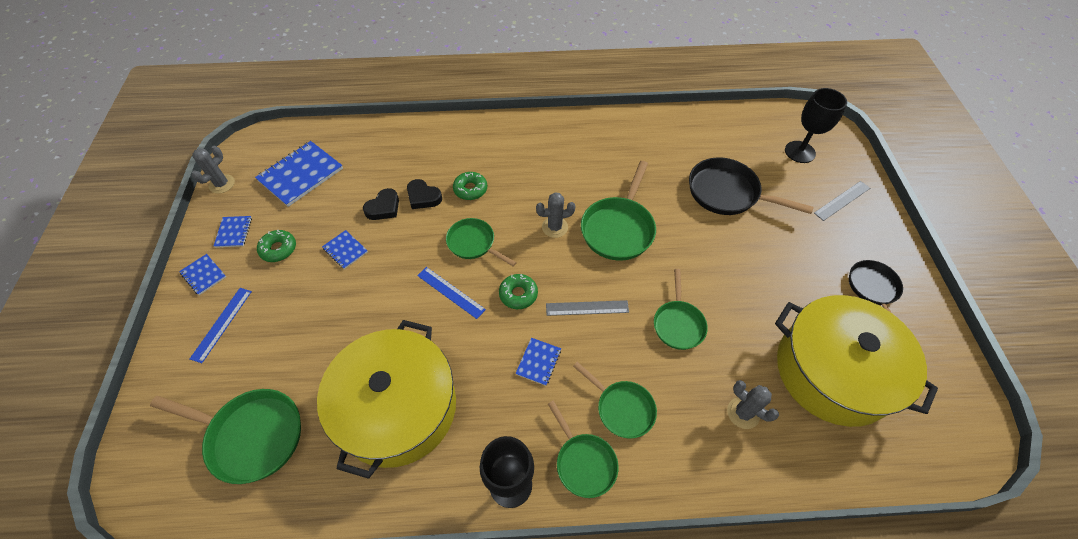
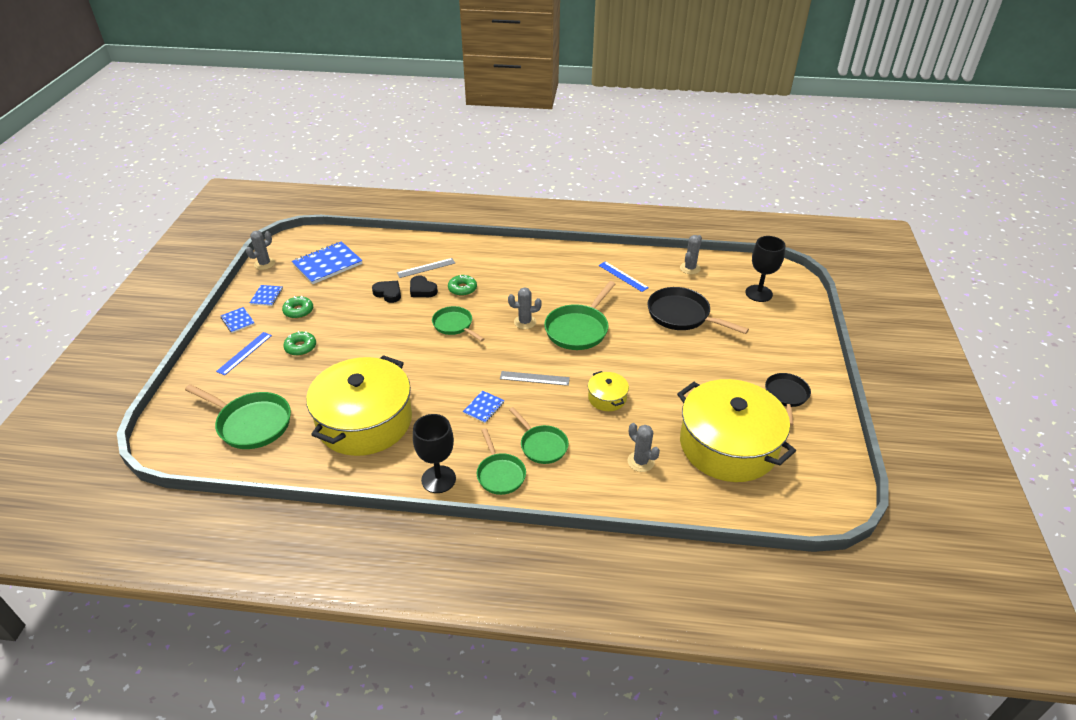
camera: 10 degrees right, 15 degrees down
(345, 250) = (350, 318): blue notebook -> none
(384, 208) = (388, 293): black heart -> black heart turned 105 degrees counterclockwise
(450, 292) = (426, 355): blue ruler -> blue ruler (623, 276)
(518, 294) = (481, 362): green donut -> green donut (300, 347)
(678, 324) = (607, 398): green pan -> yellow pot
(717, 127) = (690, 268): none -> grey cactus
(842, 200) = (783, 332): grey ruler -> grey ruler (426, 268)

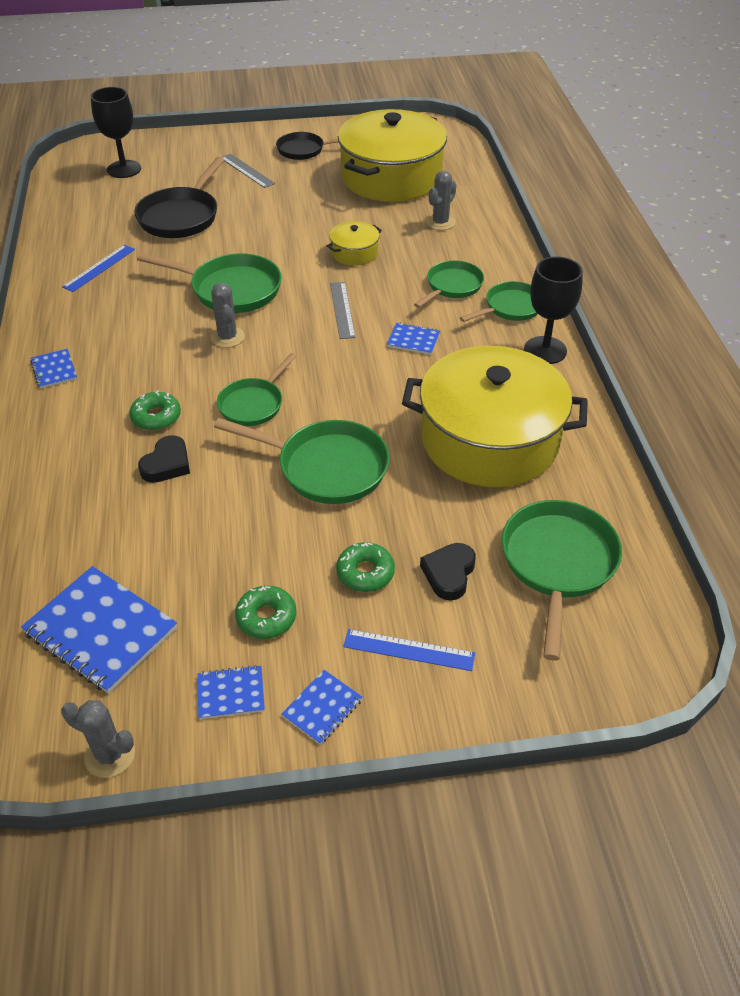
camera: 105 degrees left, 5 degrees up
(384, 346) = (326, 467): none -> green pan
(388, 293) = (185, 505): black heart -> black heart (449, 574)
(426, 268) = (98, 477): grey ruler -> grey ruler (247, 170)
(522, 257) = (54, 370): none -> blue notebook
(690, 268) = (73, 218): grey cactus -> none

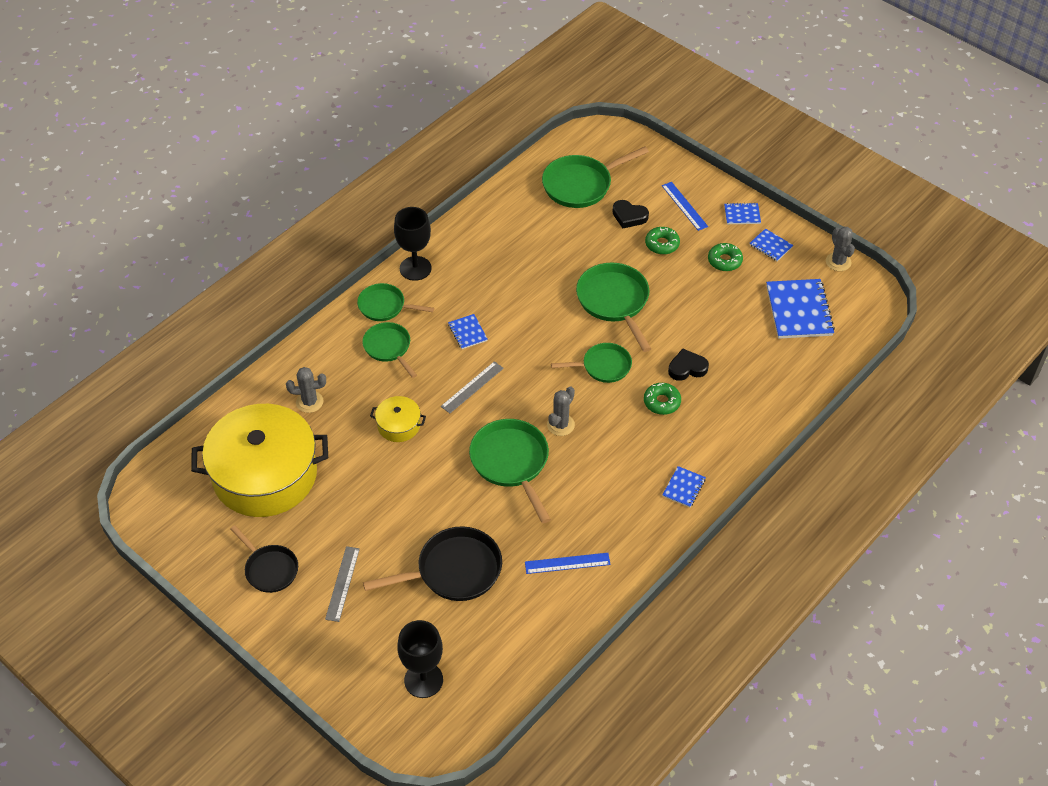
camera: 130 degrees left, 5 degrees up
(449, 574) = (629, 216): black heart -> black heart turned 45 degrees clockwise
(452, 286) = (388, 348): green pan -> green pan turned 60 degrees clockwise
(489, 439) = (521, 251): yellow pot -> none

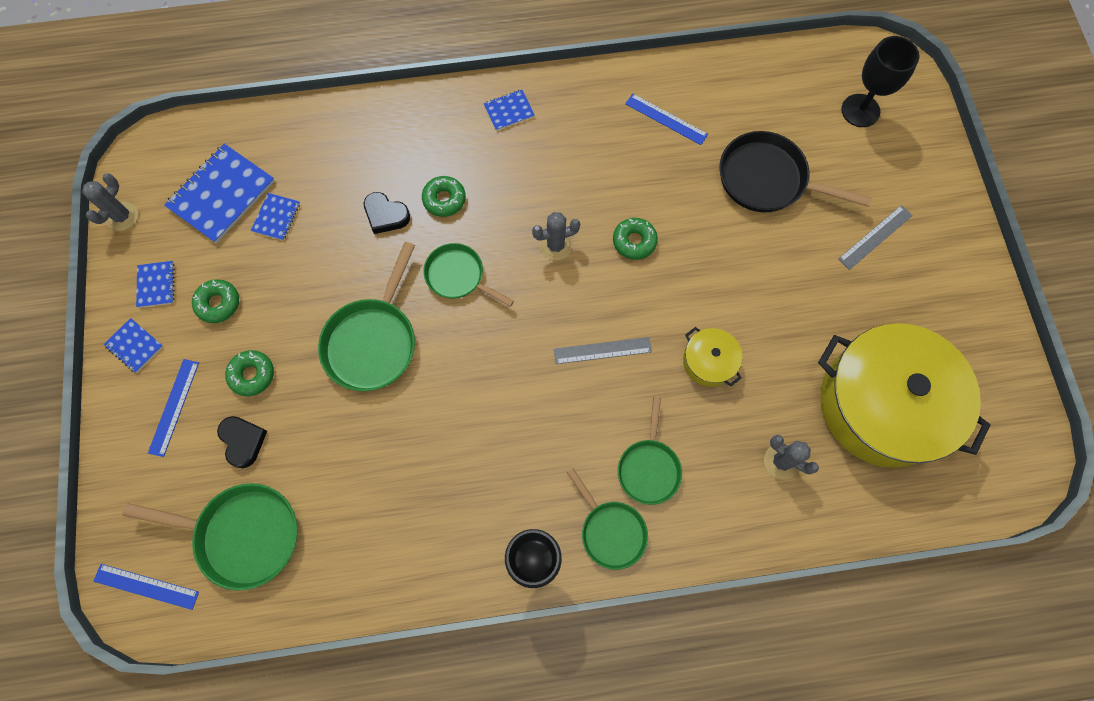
camera: 140 degrees left, 20 degrees up
(269, 569) = (935, 298): black pan -> none
(467, 332) = (551, 422): blue notebook -> blue notebook (276, 217)
(511, 463) = (634, 241): green pan -> green donut
(603, 141) = (146, 586): none -> blue ruler

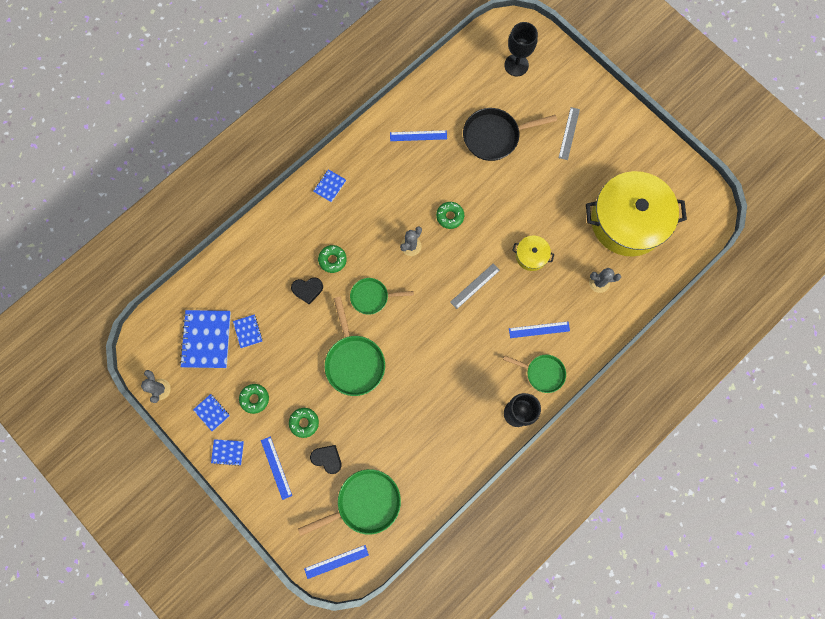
camera: 35 degrees left, 5 degrees up
(649, 468) = (539, 329): green pan -> blue ruler

